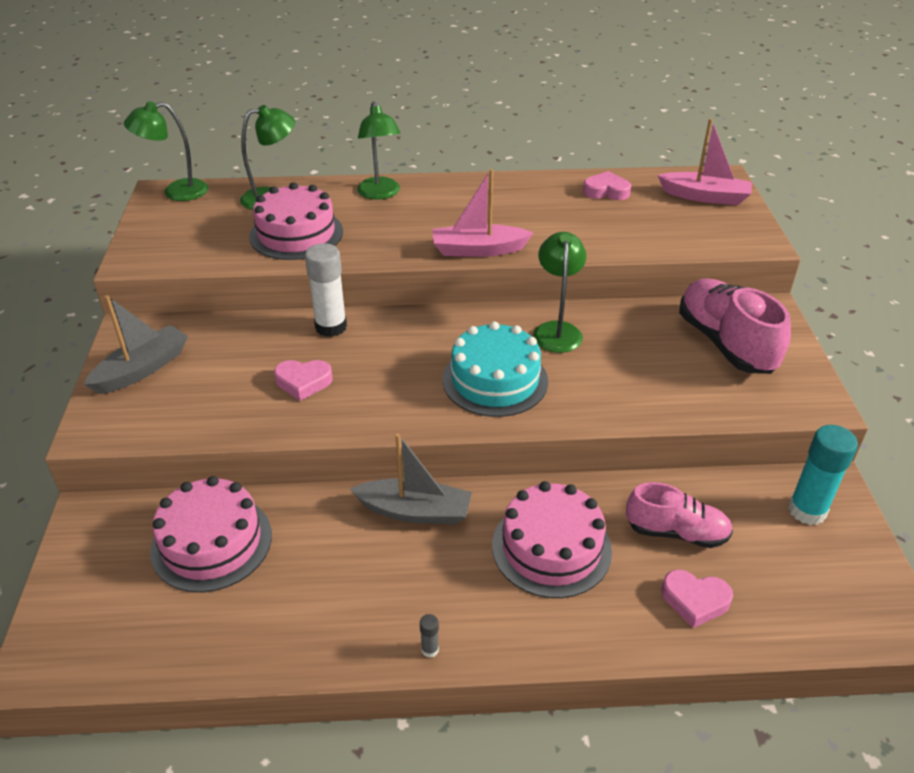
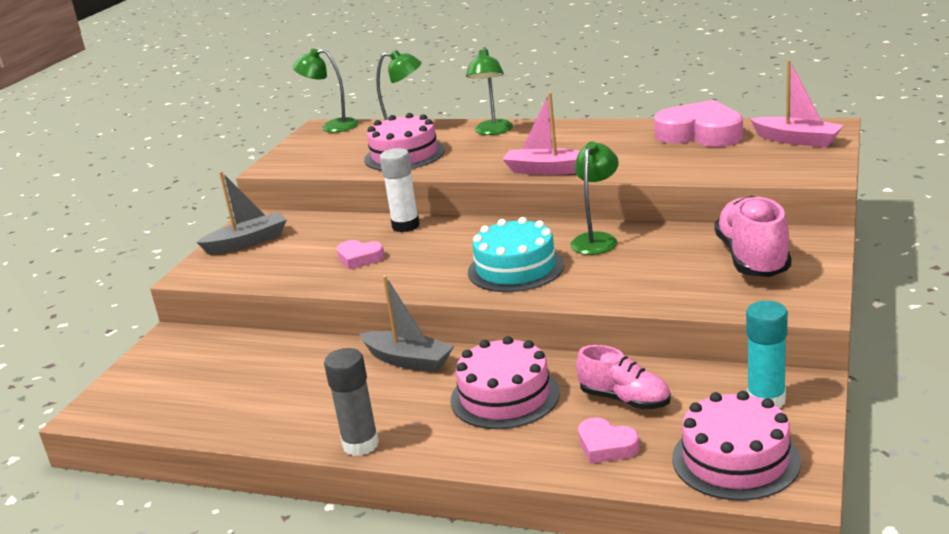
camera: 25 degrees right, 15 degrees down
(211, 542) = (243, 361): pink cake -> pink cake (735, 459)
(430, 649) = (360, 444): grey glue stick -> grey glue stick, size x2.39
(606, 191) = (700, 134): pink heart -> pink heart, size x1.94

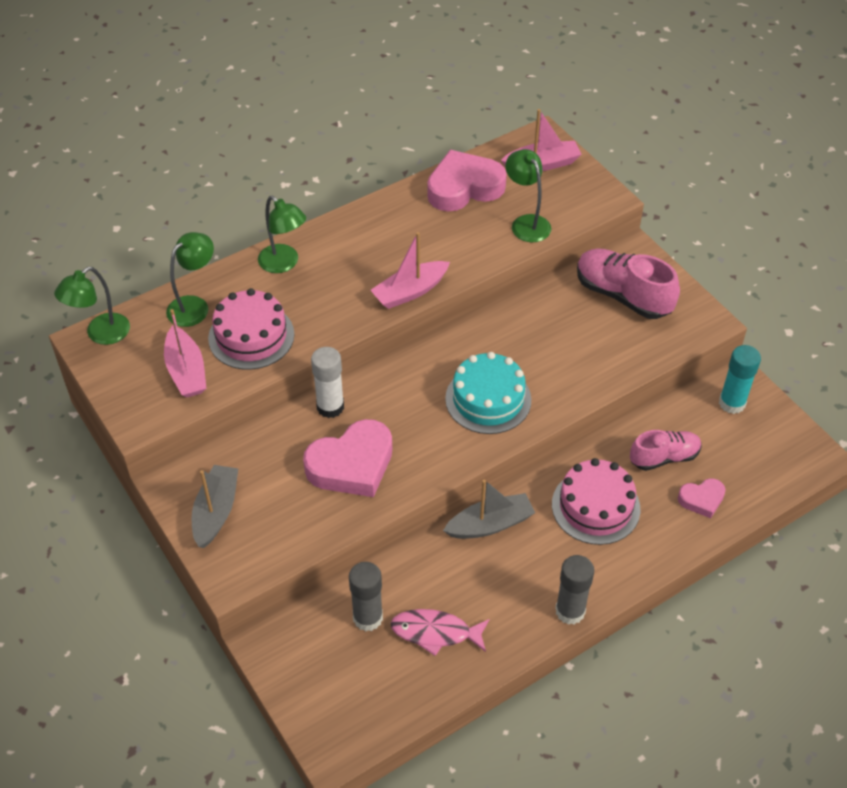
camera: 55 degrees left, 25 degrees up
(240, 361) = (367, 618): none -> grey glue stick
(258, 395) = (435, 632): none -> pink fish
(338, 156) = (186, 371): none -> pink boat
(359, 258) = (352, 465): pink heart -> pink heart, size x1.94
(597, 239) = (500, 335): green lamp -> green lamp (526, 223)
(735, 459) = (771, 458): pink cake -> none

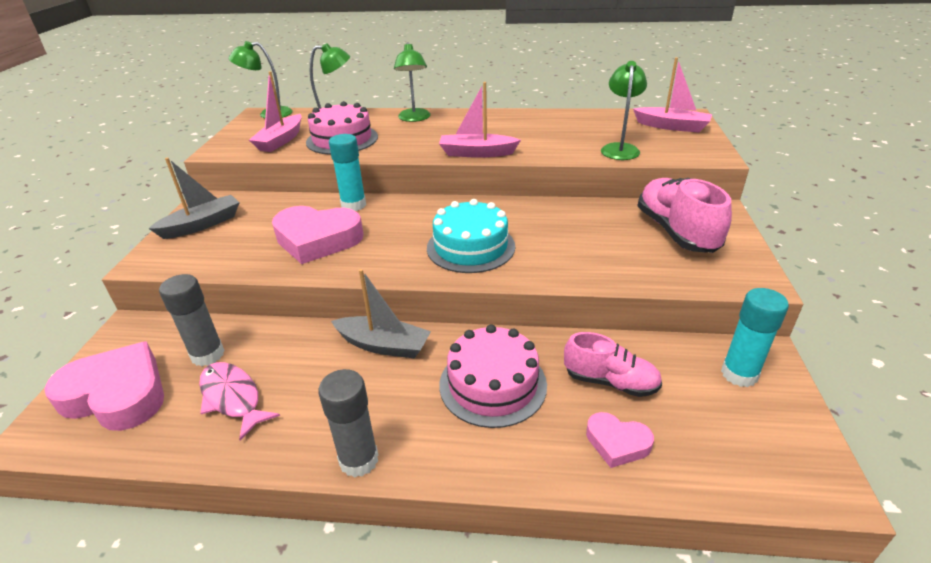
camera: 40 degrees right, 15 degrees down
(330, 407) = (353, 205): white glue stick -> turquoise glue stick
(464, 187) = (590, 121): pink heart -> pink heart (117, 394)

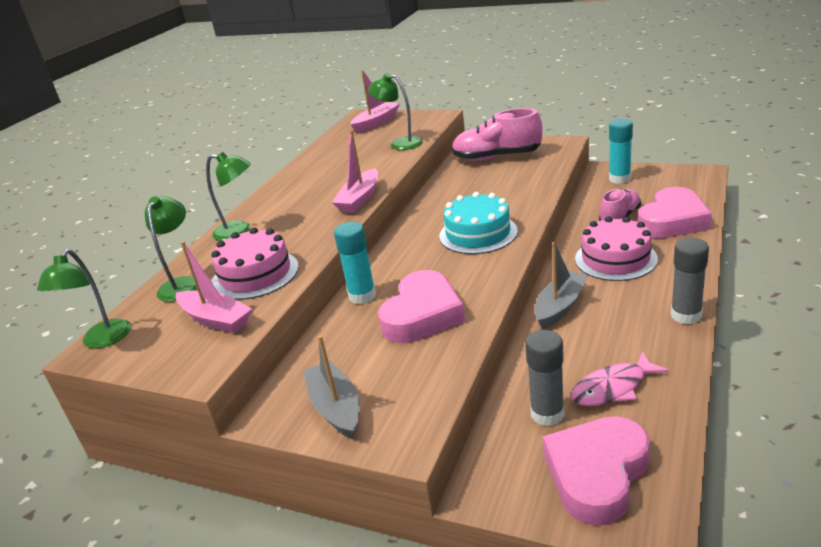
camera: 70 degrees left, 5 degrees down
(617, 443) = (672, 221): pink heart -> pink heart, size x1.94

